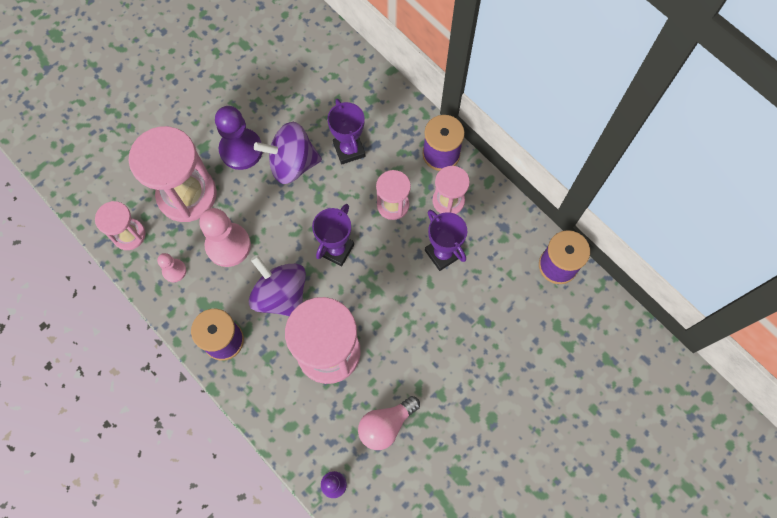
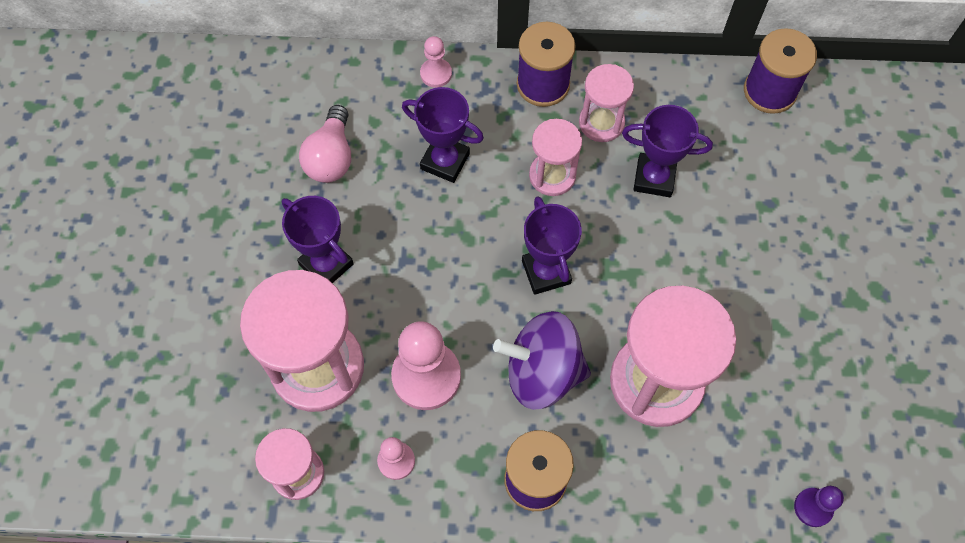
camera: 45 degrees left, 5 degrees down
(241, 150) = (326, 264): purple pawn -> purple trophy
(292, 164) = (400, 228): purple spinning top -> none
(386, 425) = (793, 396): pink light bulb -> pink light bulb (331, 157)
(393, 101) = (436, 74): none -> pink pawn

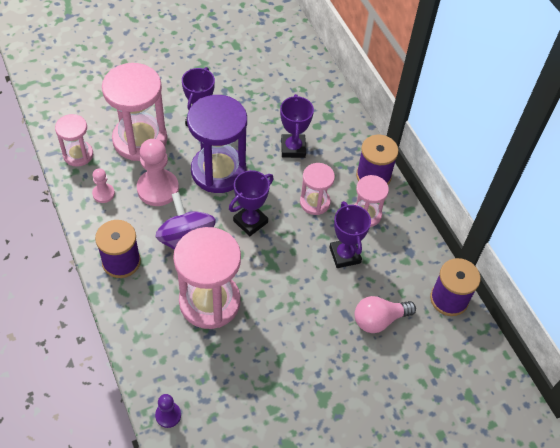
camera: 60 degrees right, 10 degrees down
(331, 157) = (265, 97): pink light bulb -> pink light bulb (379, 320)
(436, 74) = (347, 123): pink pawn -> none
(436, 277) = (218, 171): none -> purple hourglass

